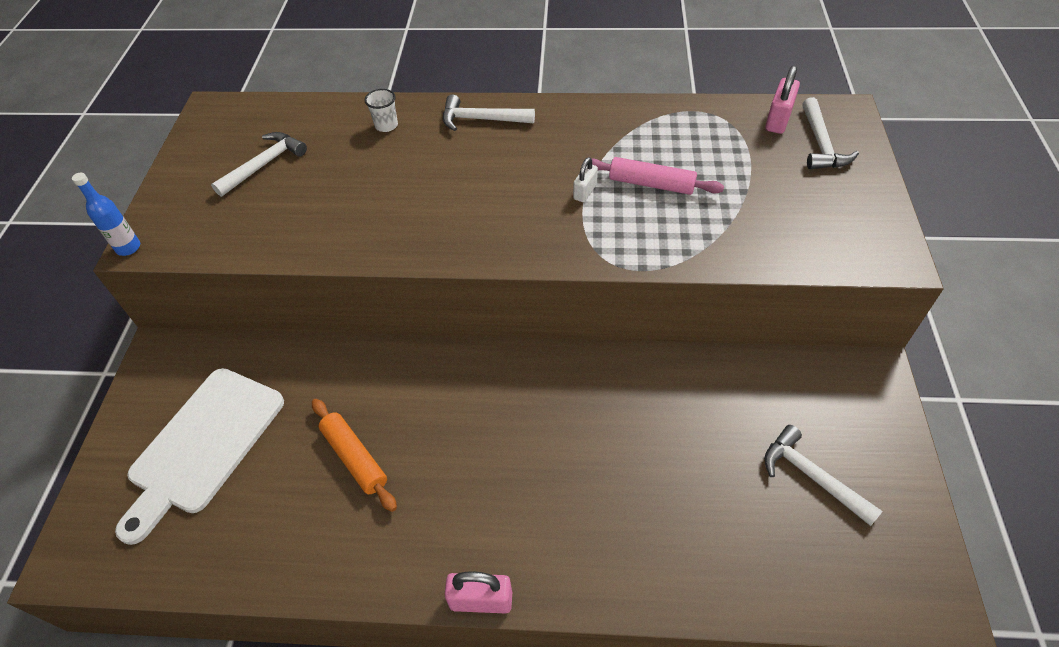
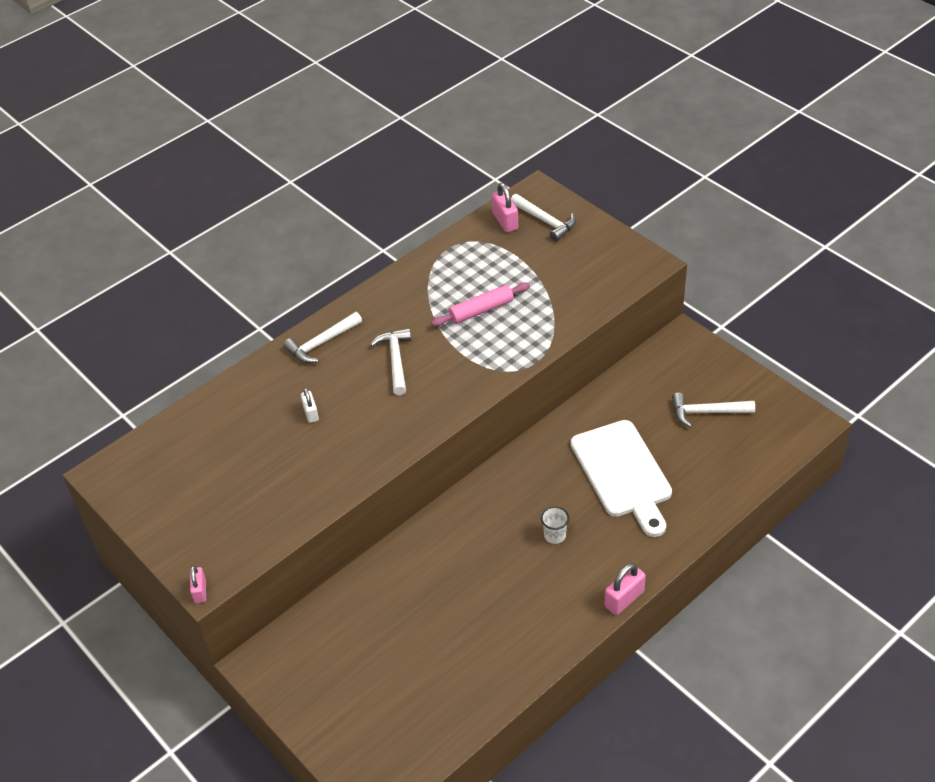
camera: 45 degrees left, 5 degrees down
(128, 248) = (200, 591): blue bottle -> pink padlock
(203, 445) = (370, 676): white cutting board -> white cutting board (623, 473)
(264, 165) = (211, 476): white hammer -> white hammer (396, 360)
(355, 457) = (470, 601): orange rolling pin -> none
(386, 125) = (260, 392): white cup -> white cup (555, 535)
(585, 192) = (449, 342): white padlock -> white padlock (311, 413)

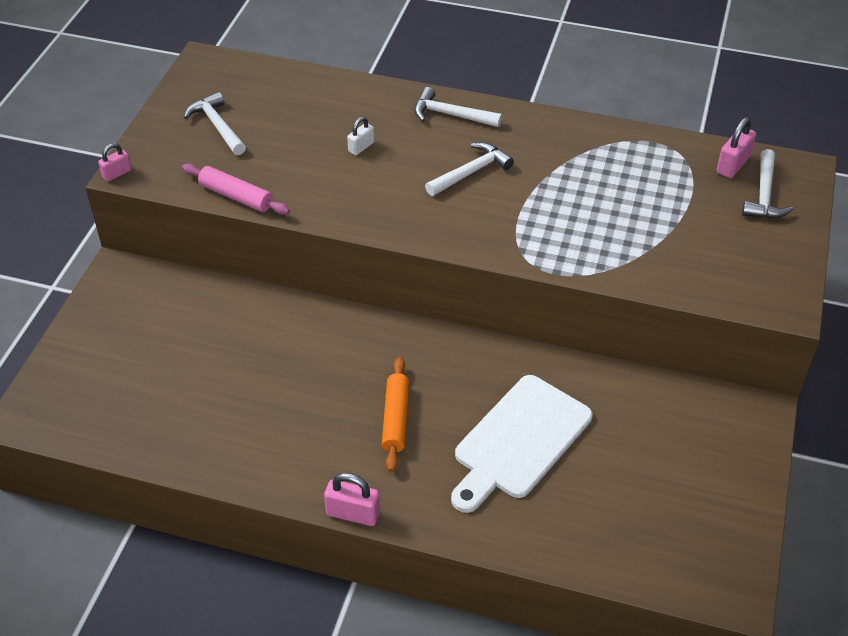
camera: 55 degrees right, 0 degrees up
(481, 310) = (590, 202): pink rolling pin -> pink rolling pin (236, 196)
(555, 535) = (396, 419): white cup -> orange rolling pin
(707, 412) = (666, 482): white hammer -> white hammer (217, 126)

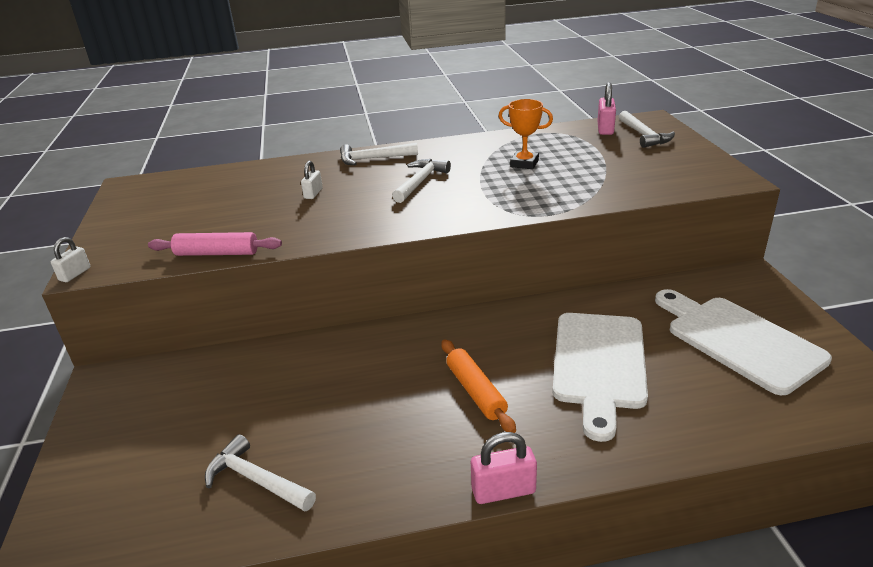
camera: 25 degrees left, 15 degrees down
(117, 173) = (75, 274): pink padlock -> white padlock
(217, 126) = (166, 217): white hammer -> white hammer (256, 480)
(594, 187) = (524, 163): none -> orange trophy
(667, 475) = (738, 340): none -> white cutting board

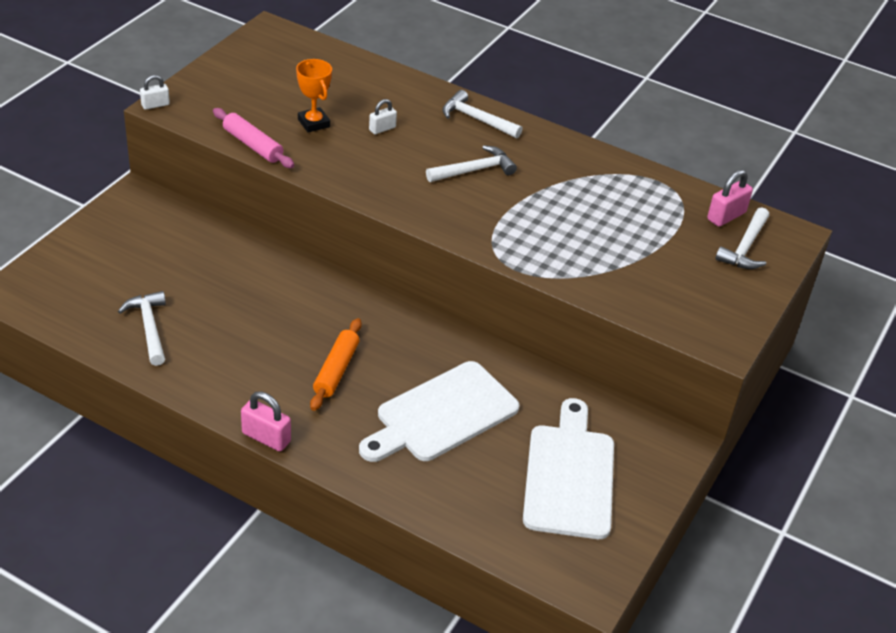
camera: 35 degrees right, 10 degrees up
(524, 163) = (584, 207): orange trophy -> orange trophy (313, 123)

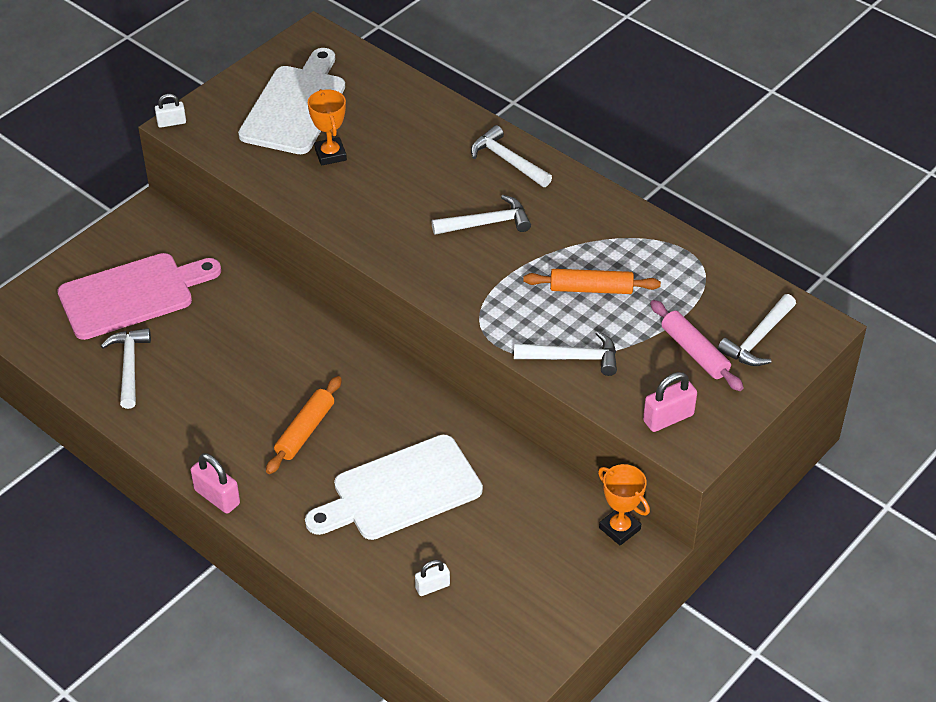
camera: 15 degrees right, 5 degrees up
(137, 265) = (132, 294): none -> pink cutting board
(253, 145) = (260, 177): pink rolling pin -> pink rolling pin (694, 352)
(382, 129) = (401, 166): white padlock -> white padlock (432, 586)
(569, 475) = (514, 571): white cutting board -> white cutting board (295, 106)
(585, 217) = (591, 289): none -> orange rolling pin
(588, 275) = (572, 358): none -> white hammer
(653, 428) = (619, 529): none -> orange trophy
(726, 216) = (749, 299): pink padlock -> pink padlock (668, 418)

